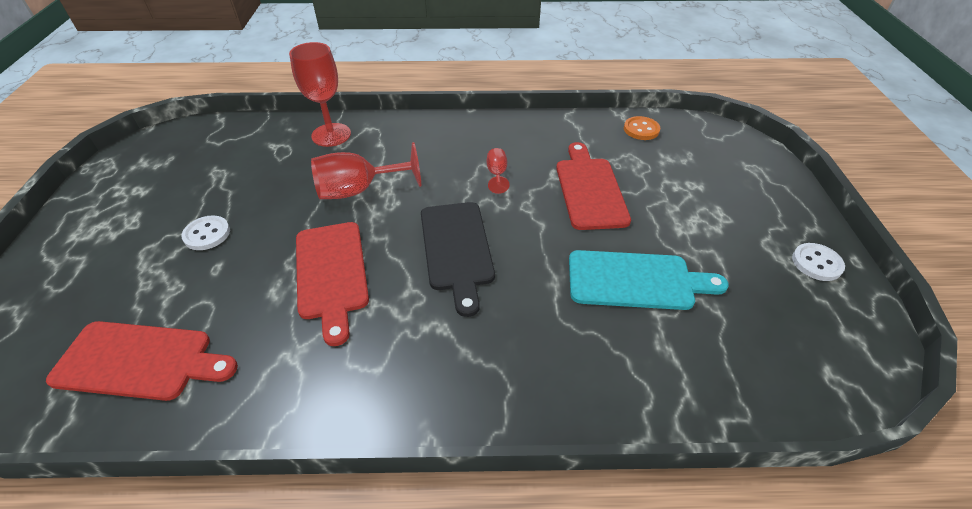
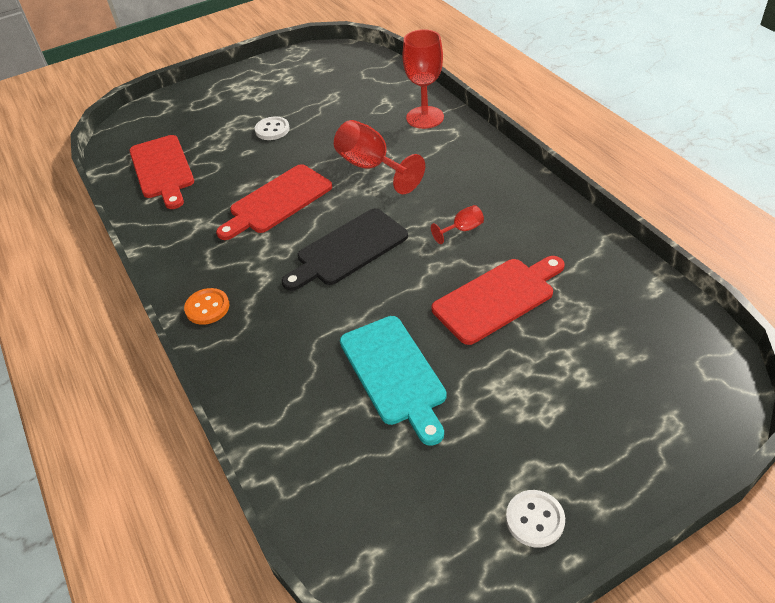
camera: 65 degrees right, 0 degrees up
(641, 129) = (646, 301): orange button -> orange button (207, 307)

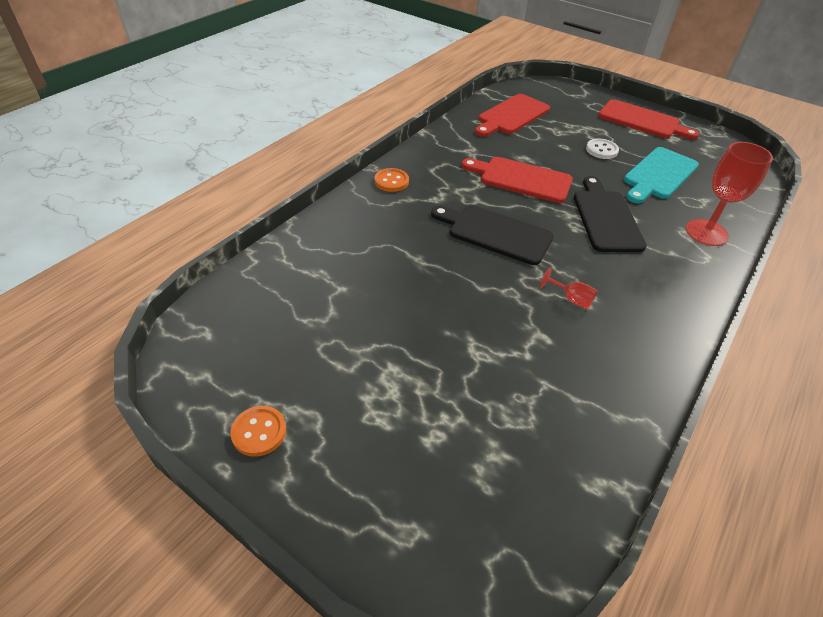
camera: 60 degrees right, 0 degrees up
(371, 167) = (606, 218): red goblet -> black cutting board
(394, 373) = (376, 299): turquoise cutting board -> turquoise cutting board (659, 175)
(497, 298) = (499, 346): red cutting board -> red cutting board (642, 120)
(535, 519) = (259, 432): white button -> orange button

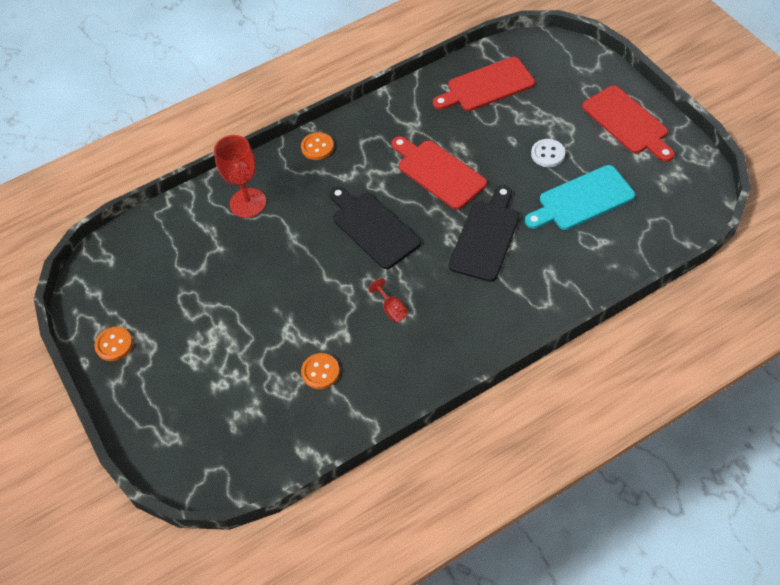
camera: 30 degrees right, 10 degrees up
(545, 383) = (320, 372): none -> orange button
(706, 232) = (570, 278): red goblet -> red goblet (248, 203)

